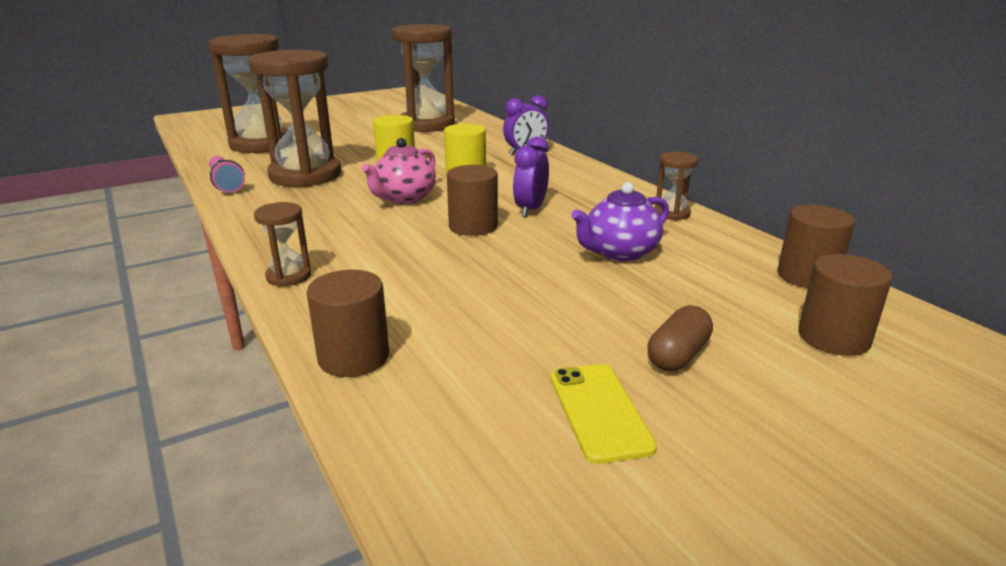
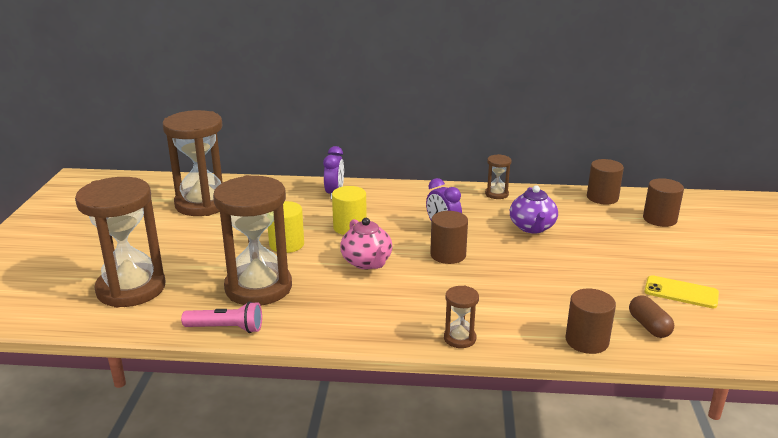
camera: 55 degrees left, 0 degrees up
(678, 355) = (649, 257): brown capsule -> brown capsule (649, 326)

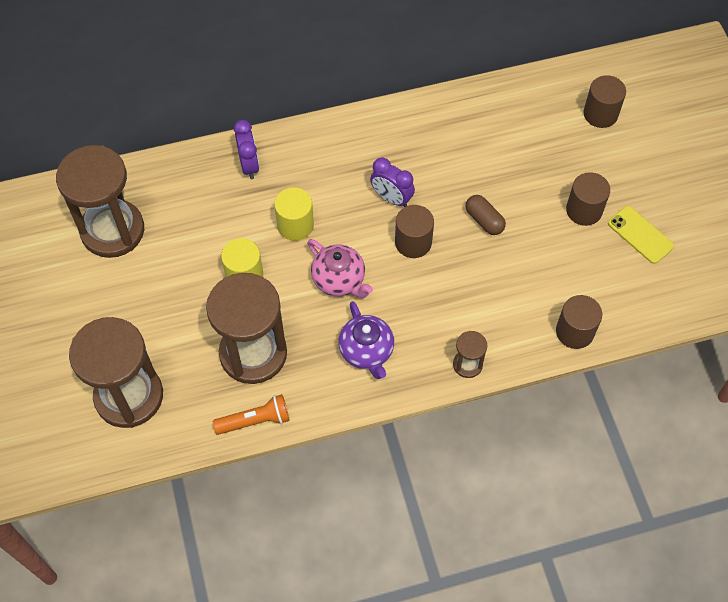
camera: 20 degrees left, 35 degrees up
(226, 328) = (255, 420): pink flashlight -> orange flashlight
(496, 194) = (424, 114): brown hourglass -> none
(532, 227) = (480, 168): purple teapot -> purple teapot (366, 351)
(602, 197) = (535, 88): brown cylinder -> brown cylinder (584, 210)
(649, 326) = (621, 294): brown capsule -> brown capsule (484, 220)
(681, 292) = (640, 235): yellow phone -> yellow phone turned 45 degrees clockwise

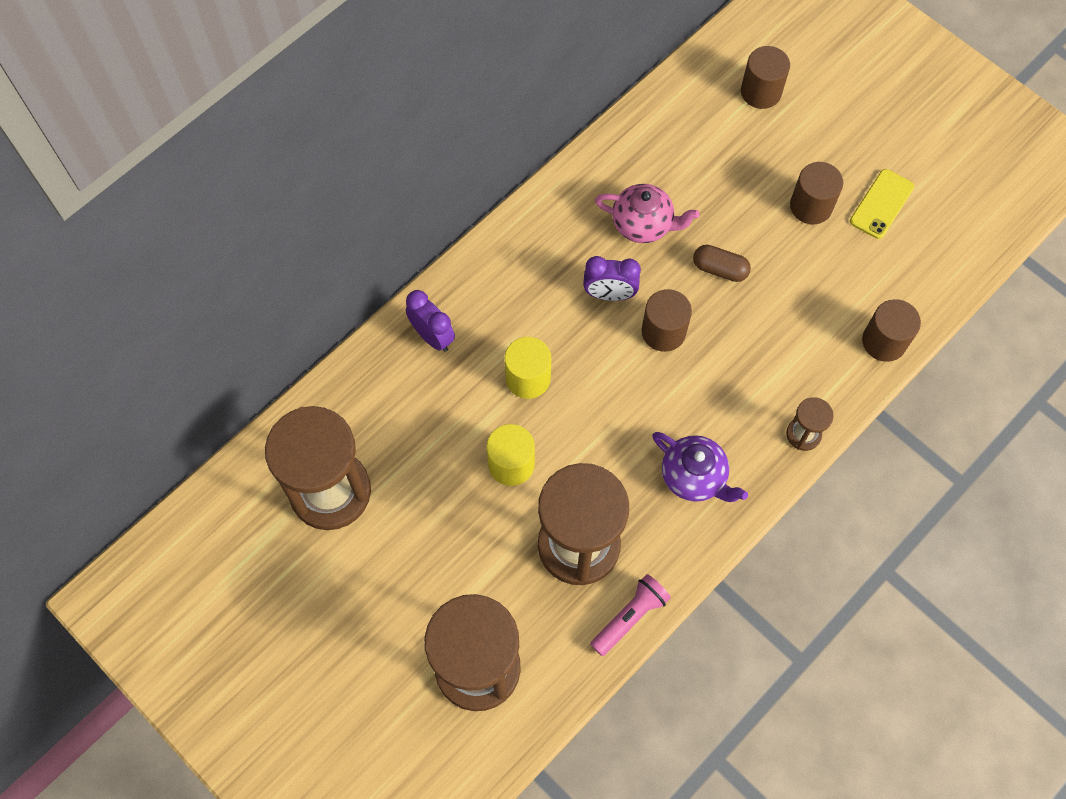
camera: 30 degrees left, 5 degrees up
(255, 420) = (630, 617): orange flashlight -> pink flashlight
(339, 280) = (615, 414): pink teapot -> pink teapot (643, 224)
(640, 235) = (881, 204): yellow phone -> yellow phone turned 75 degrees counterclockwise

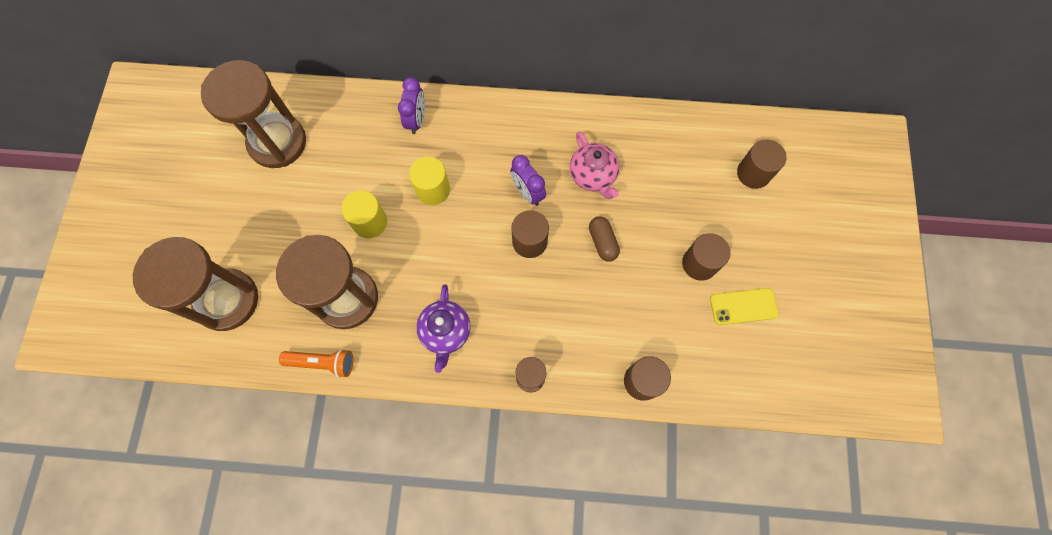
camera: 50 degrees right, 5 degrees up
(630, 617) = (322, 363): pink flashlight -> orange flashlight

